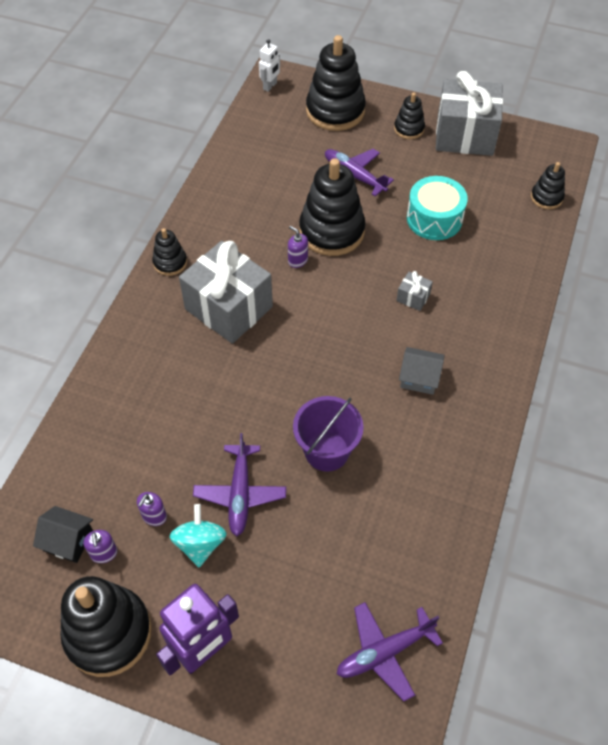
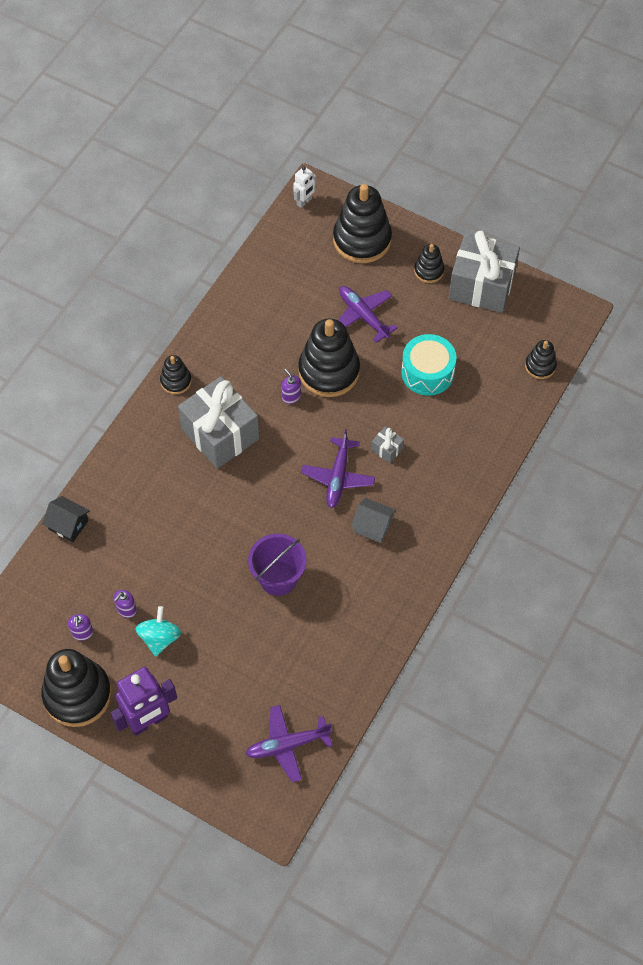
camera: 10 degrees right, 5 degrees up
(68, 541) = (55, 618): black house -> black house (68, 525)
(240, 493) = (199, 602): purple plane -> purple plane (338, 477)

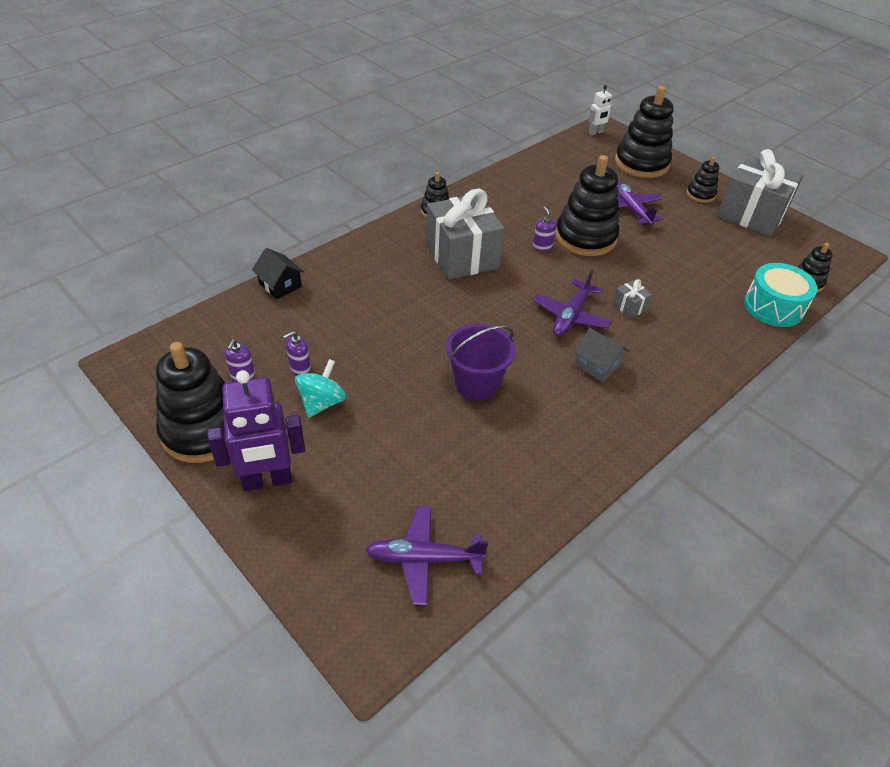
camera: 15 degrees right, 15 degrees down
(427, 372) = (685, 260): turquoise drum -> turquoise drum (773, 307)

